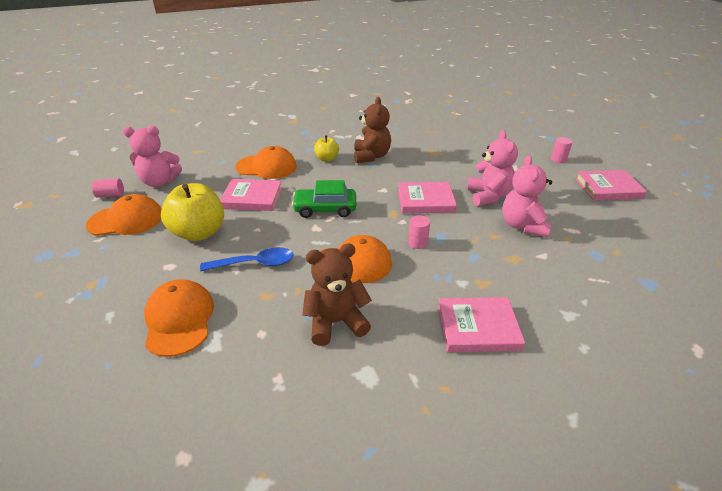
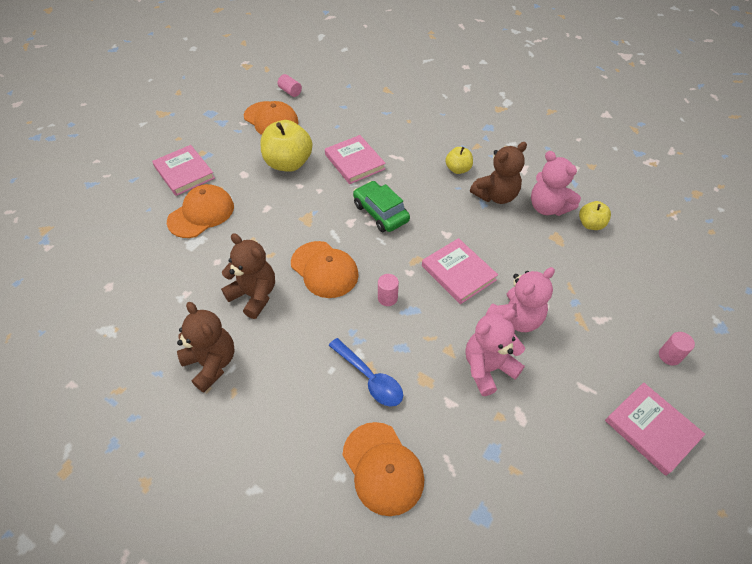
camera: 55 degrees right, 15 degrees up
(159, 182) = (327, 101): pink teddy bear -> pink teddy bear (548, 207)
(255, 263) = (280, 214): blue spoon -> blue spoon (370, 378)
(266, 167) = (405, 142): orange cap -> orange cap (383, 468)
(395, 392) = (211, 363): none -> brown teddy bear
(435, 137) = (590, 224): none -> yellow apple
(477, 327) = (310, 387): pink book -> pink book (184, 172)

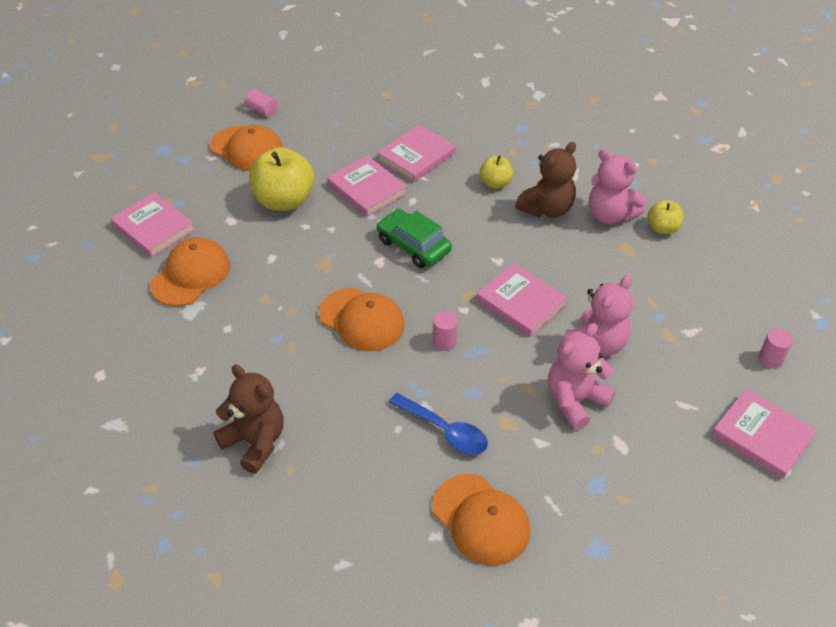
camera: 10 degrees left, 5 degrees down
(254, 295) = (284, 360): brown teddy bear -> none
(399, 140) = (416, 156): none -> pink book

